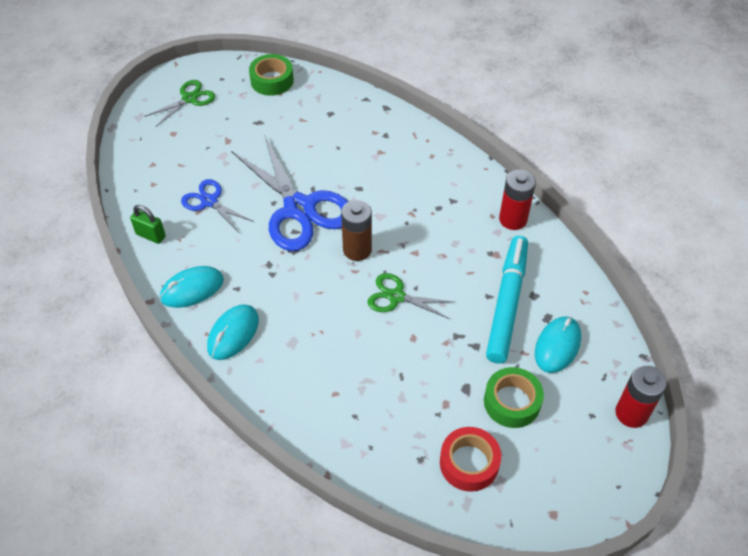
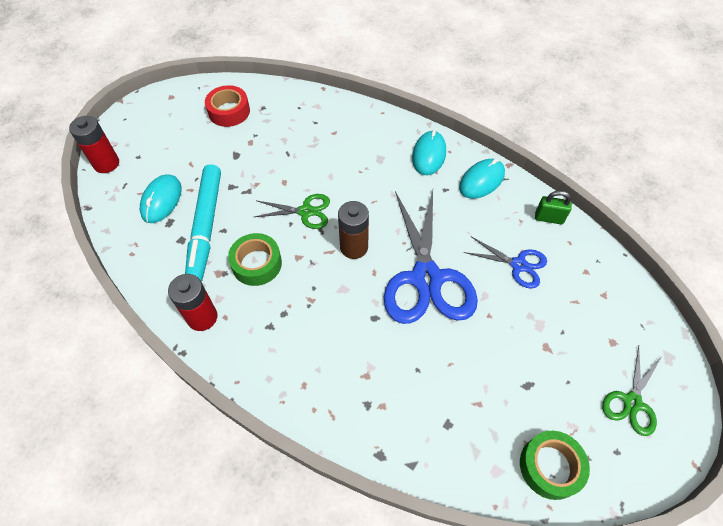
camera: 165 degrees right, 5 degrees up
(299, 208) = (426, 278): blue scissors -> blue scissors turned 135 degrees counterclockwise
(512, 402) = (200, 153): green tape -> green tape (257, 264)

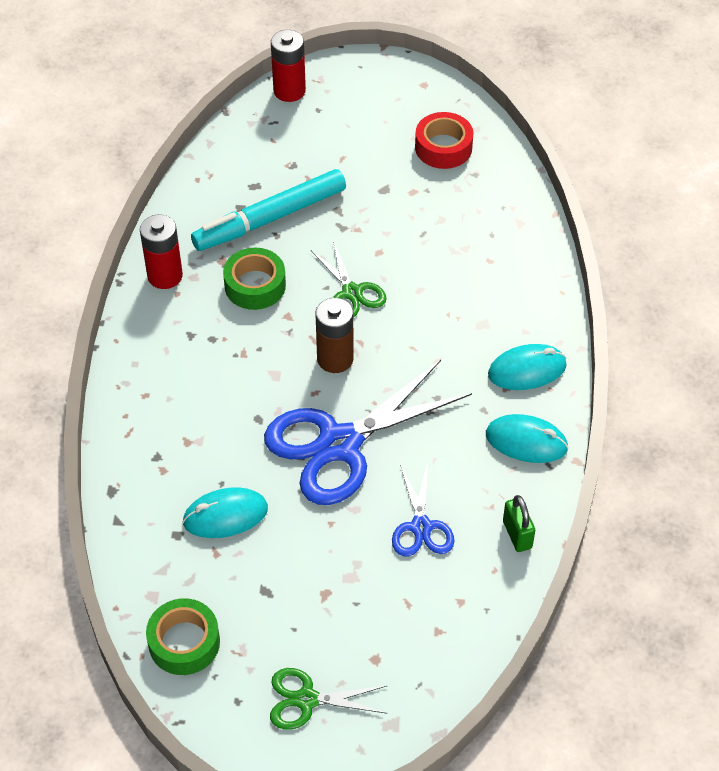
camera: 60 degrees right, 5 degrees down
(161, 200) = (276, 163): turquoise mouse -> turquoise mouse (225, 515)

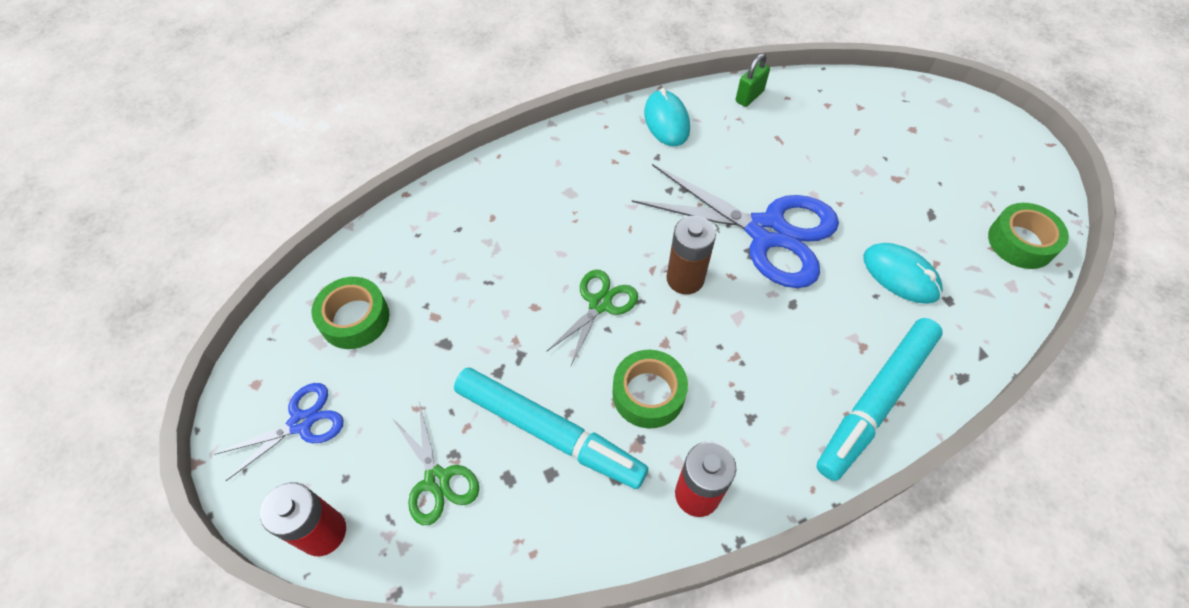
camera: 120 degrees left, 5 degrees up
(141, 419) = (876, 401): none -> turquoise marker
(307, 700) = (978, 150): green scissors -> green scissors (437, 480)
(421, 527) = (792, 149): blue scissors -> blue scissors (301, 423)
(443, 147) = (355, 318): red tape -> green tape
(527, 370) = (598, 146): turquoise mouse -> none

